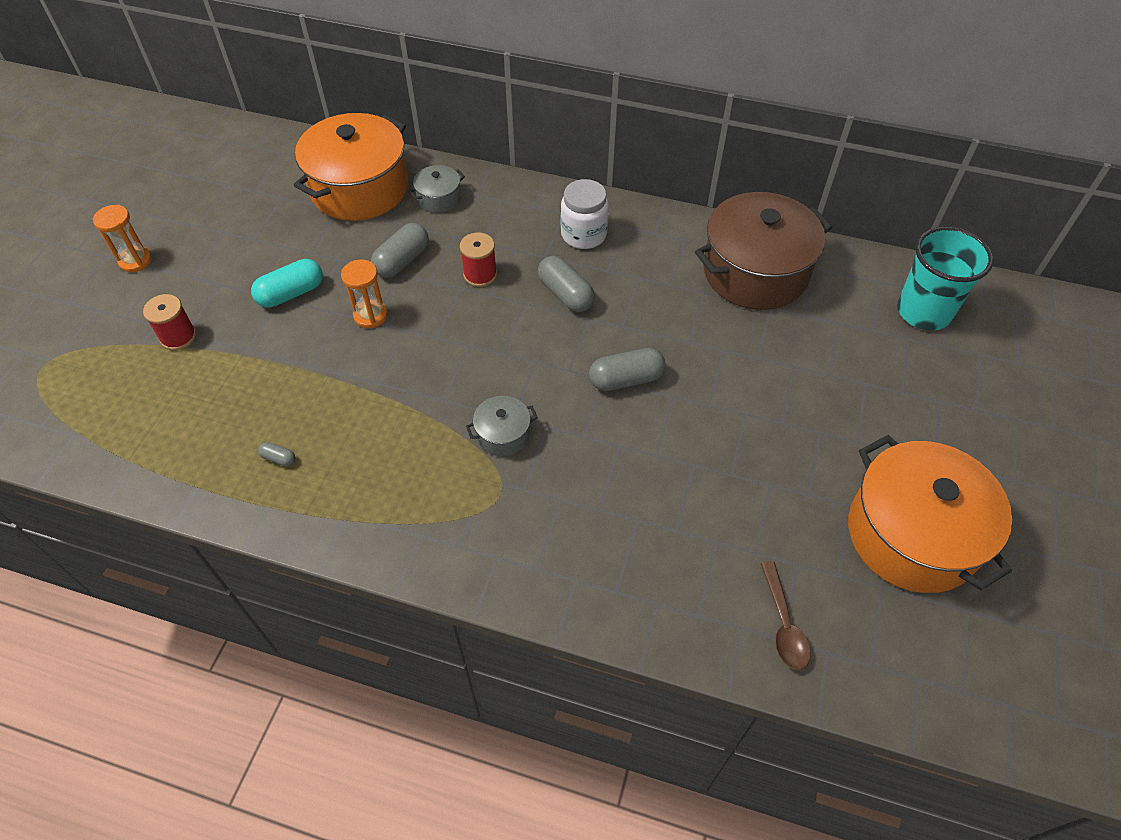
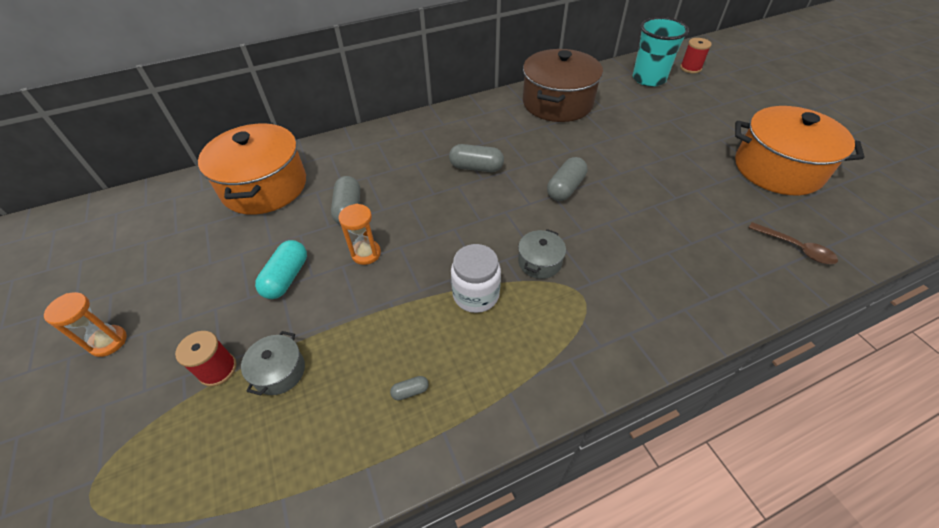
camera: 40 degrees left, 5 degrees down
(439, 198) = (331, 163): grey pot -> grey pot (279, 371)
(480, 275) = (411, 187): red spool -> red spool (690, 68)
(583, 234) = (447, 133): white jar -> white jar (476, 295)

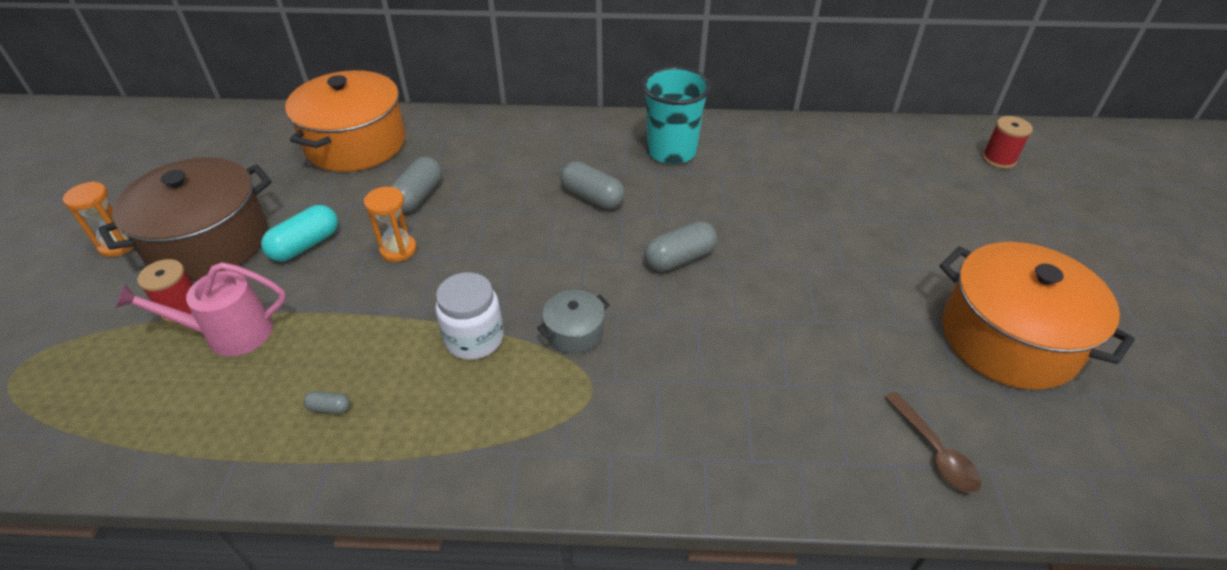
camera: 25 degrees right, 5 degrees down
(279, 371) = (230, 334): grey pot -> pink watering can
(557, 103) = (760, 150): brown pot -> brown pot (209, 242)
(649, 79) = (919, 156): turquoise cup -> turquoise cup (671, 151)

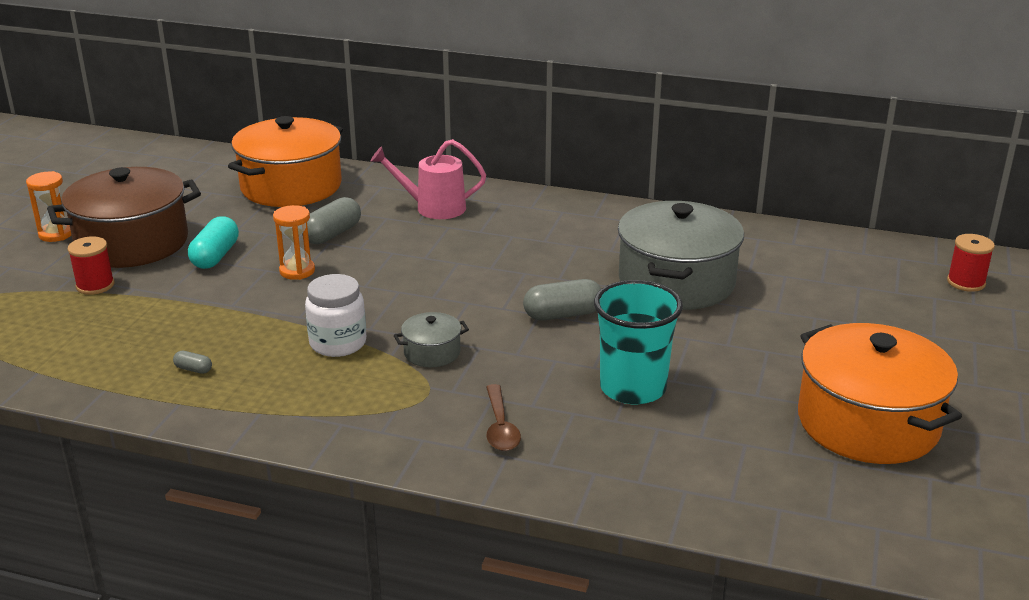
camera: 15 degrees right, 15 degrees down
(230, 334) = (129, 308): pink watering can -> pink watering can (434, 208)
(305, 245) = (215, 256): turquoise capsule -> turquoise capsule turned 45 degrees counterclockwise
(592, 197) = (501, 257): grey capsule -> none
(671, 151) = (602, 231): turquoise cup -> turquoise cup (633, 388)
(763, 200) = (676, 282): none -> grey pot
(935, 451) = (731, 488): brown spoon -> brown spoon (500, 427)

